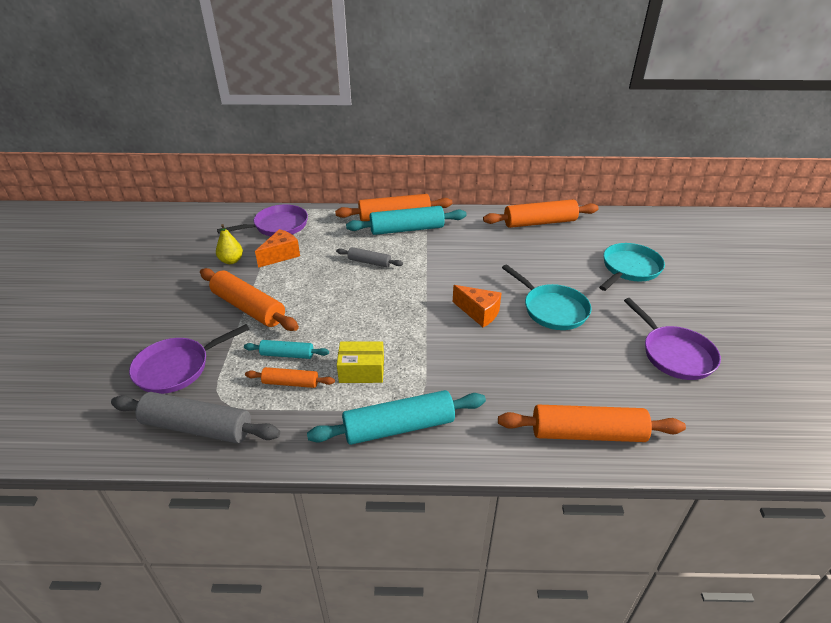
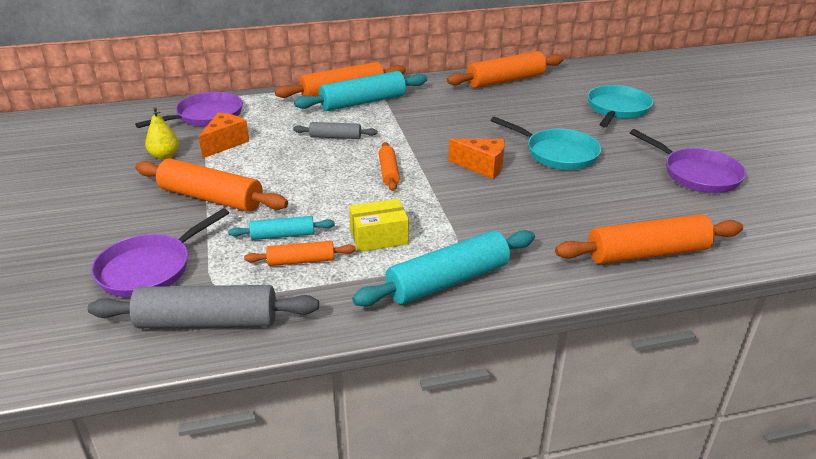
camera: 15 degrees left, 5 degrees down
(397, 305) = (389, 172): none -> orange rolling pin

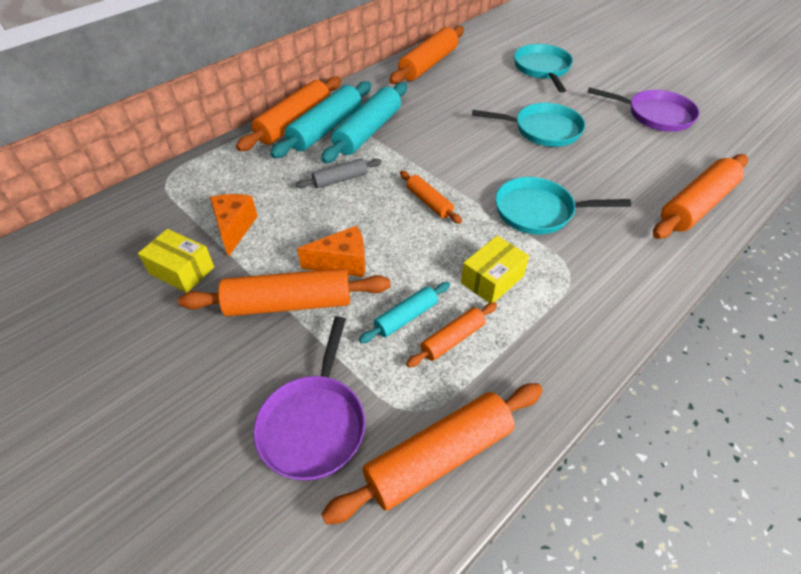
camera: 30 degrees left, 15 degrees up
(165, 156) = (181, 270): yellow pear -> yellow box
(206, 116) = (177, 201): purple pan -> none
(207, 321) = (438, 457): grey rolling pin -> orange rolling pin
(448, 281) = (592, 301): turquoise rolling pin -> turquoise rolling pin (368, 131)
(478, 207) = (539, 211): none -> turquoise pan
(482, 167) = (500, 166): orange cheese -> orange cheese (342, 263)

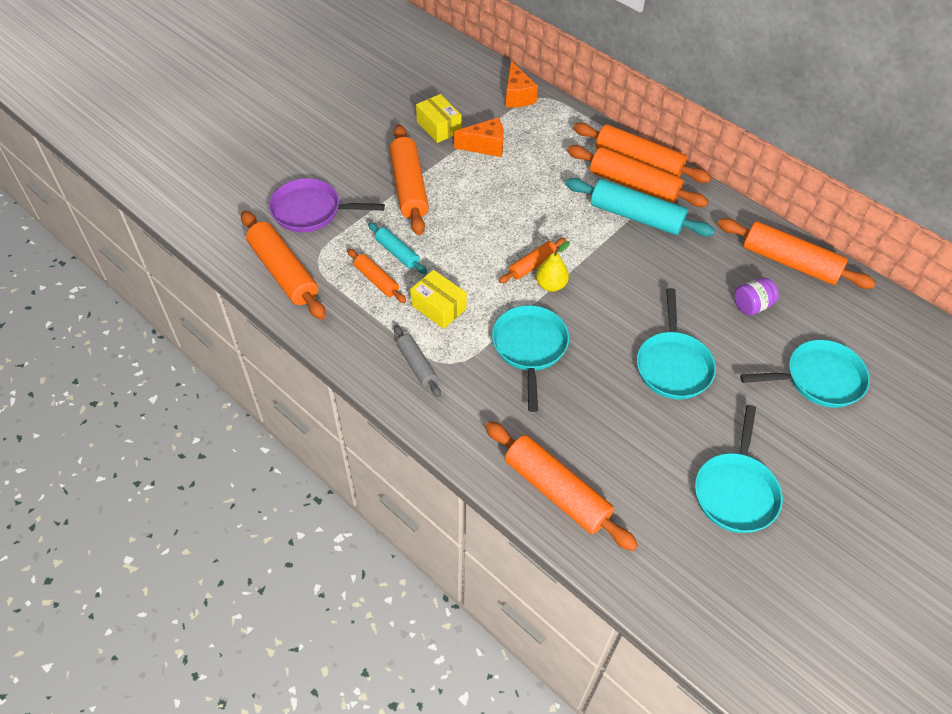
camera: 85 degrees right, 5 degrees up
(181, 270) = (439, 127): yellow box -> yellow box turned 60 degrees counterclockwise
(325, 129) = (633, 185): turquoise rolling pin -> orange rolling pin
(340, 179) = (556, 202): grey rolling pin -> grey rolling pin (417, 365)
(342, 263) = (452, 212): orange cheese -> orange cheese (517, 96)
(456, 191) = (551, 285): none -> yellow pear
(474, 86) = (751, 306): none -> purple jar
(655, 115) = (736, 491): purple pan -> turquoise pan

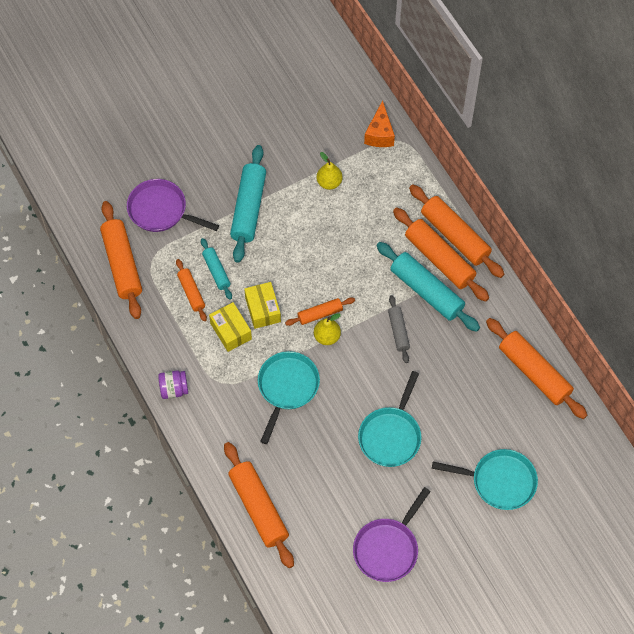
camera: 20 degrees right, 10 degrees up
(409, 187) = (249, 208): orange rolling pin -> turquoise rolling pin
(417, 365) = (196, 377): grey rolling pin -> grey rolling pin (398, 331)
(439, 127) = (297, 150): yellow box -> yellow box (263, 309)
(485, 146) = (329, 182): orange cheese -> yellow pear
(736, 491) = (388, 548): turquoise pan -> purple pan
(751, 306) = (480, 403): purple jar -> purple jar (174, 389)

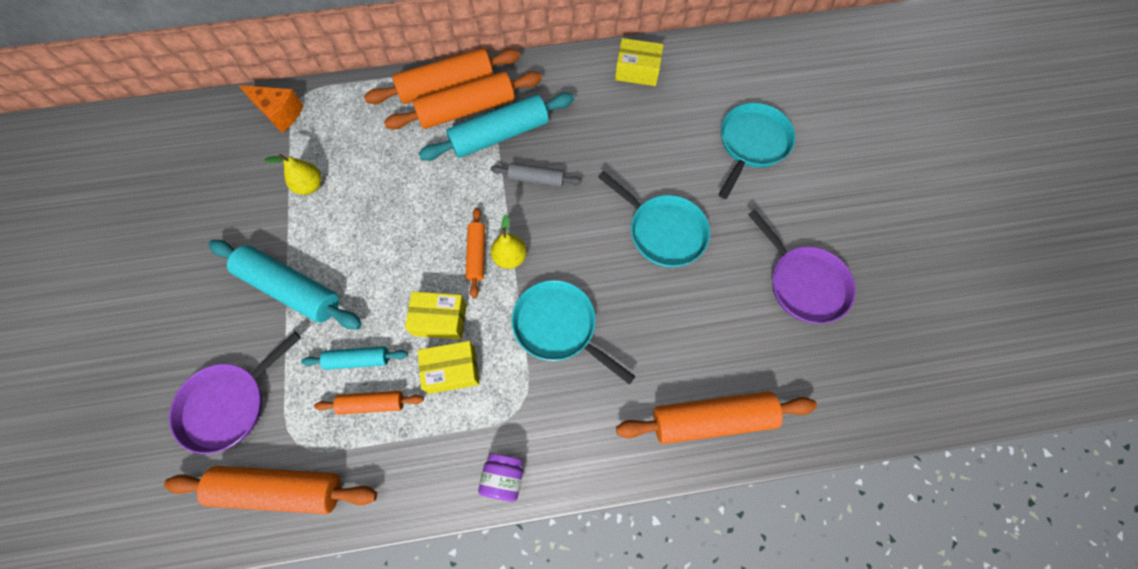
camera: 70 degrees left, 5 degrees up
(534, 372) = (637, 71): orange rolling pin -> yellow box

